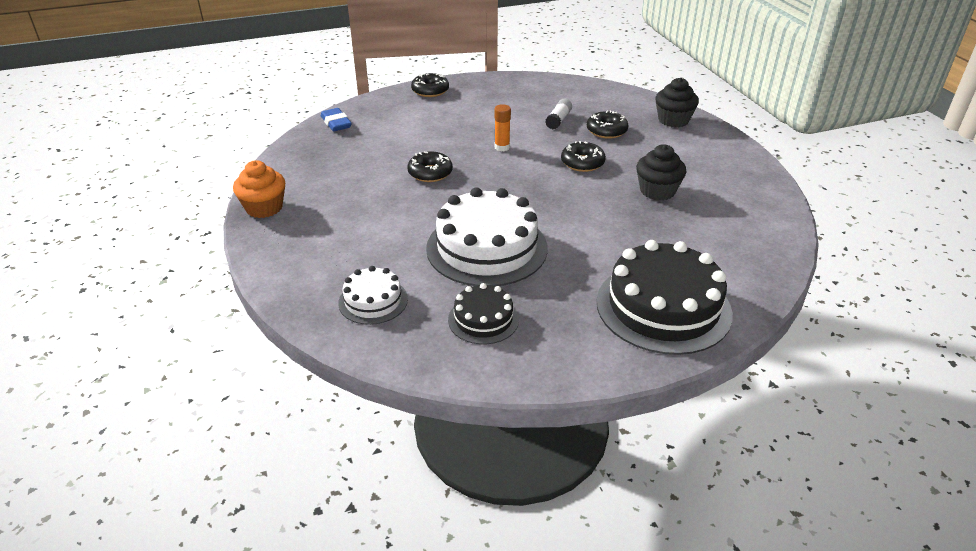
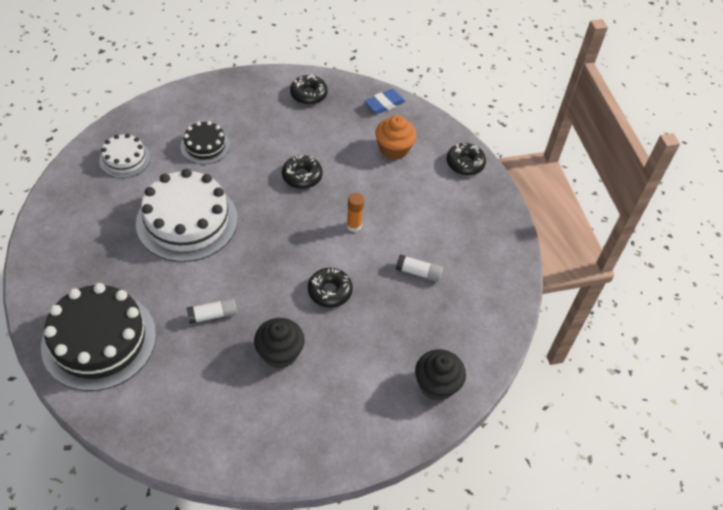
camera: 80 degrees right, 15 degrees up
(264, 208) = (244, 83): orange cupcake -> orange cupcake (394, 149)
(483, 319) = (97, 222): black cake -> black cake (205, 146)
(606, 131) = (400, 316): black donut -> black donut (308, 94)
(618, 229) = (212, 315): none -> white glue stick

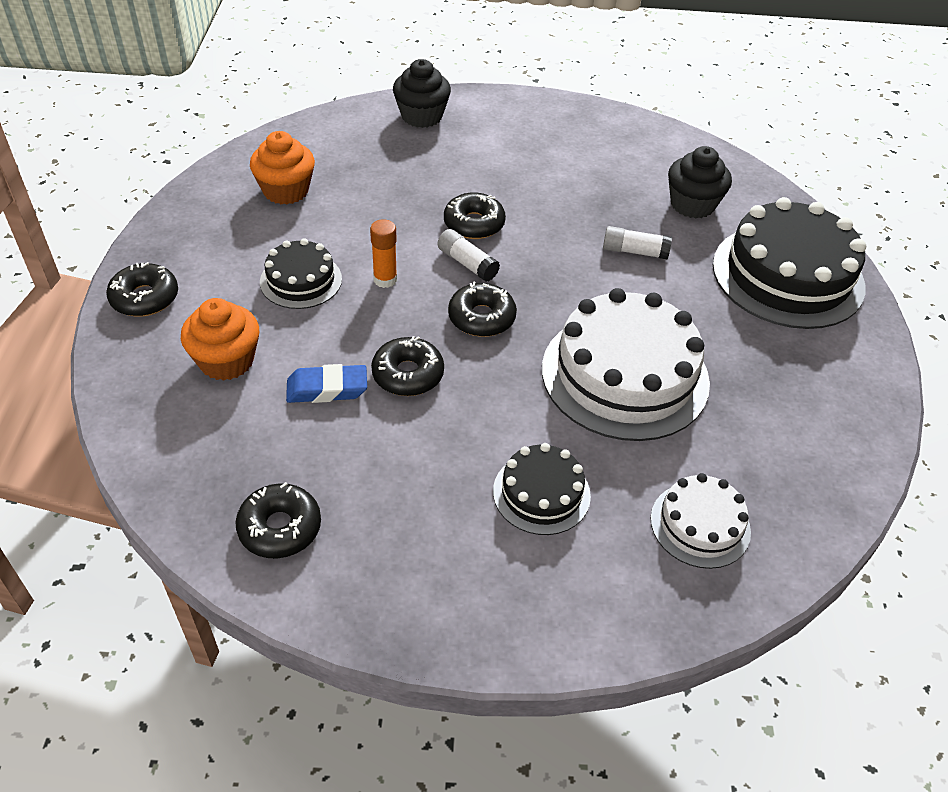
camera: 150 degrees left, 5 degrees down
(279, 353) = (571, 192): black cupcake -> black cupcake (692, 204)
(284, 224) = (481, 318): none -> black donut
(384, 104) = (160, 447): blue eraser -> blue eraser (327, 389)
(398, 206) = (301, 280): none -> black cake
(418, 272) = (349, 203): white glue stick -> white glue stick (467, 263)
(464, 265) = (286, 191): none -> orange cupcake

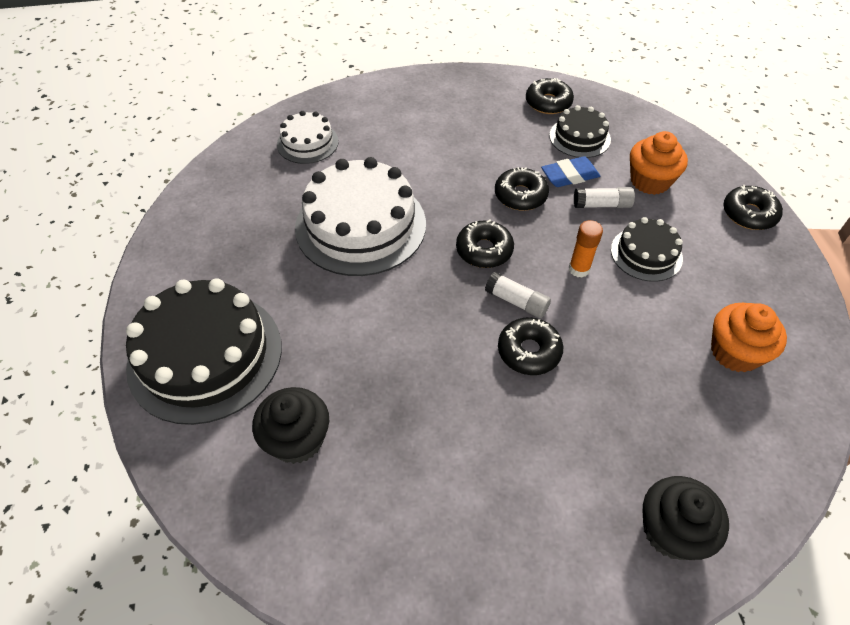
camera: 170 degrees right, 5 degrees up
(541, 493) = (407, 142): black cake -> black cake (579, 137)
(634, 251) = (360, 352): white glue stick -> white glue stick (602, 205)

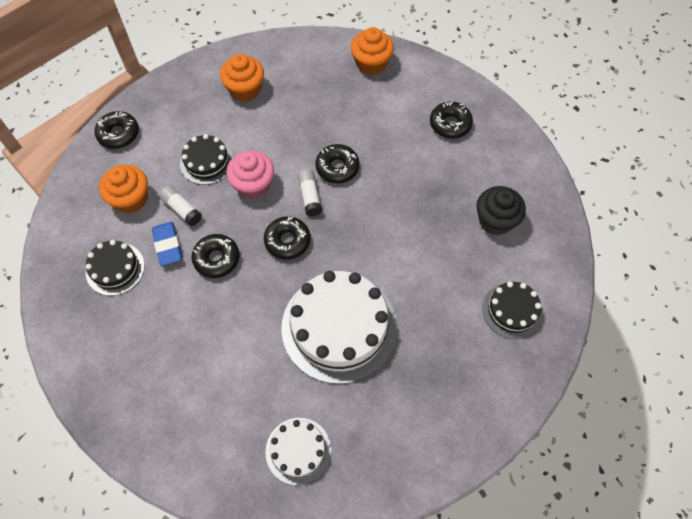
camera: 135 degrees left, 10 degrees up
(205, 355) = (512, 310): black cake -> black cake, size x0.52
(548, 103) = (85, 320): black donut -> black donut (450, 124)
(569, 176) = (168, 245): blue eraser -> blue eraser turned 45 degrees clockwise
(579, 269) = (253, 185): orange glue stick -> pink cupcake
(671, 530) = (371, 63): black cupcake -> orange cupcake

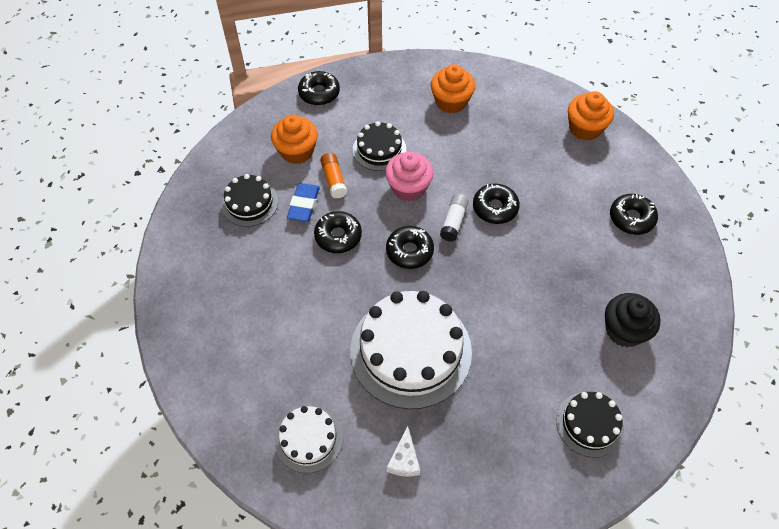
camera: 30 degrees right, 5 degrees down
(182, 209) = (334, 180): white glue stick -> orange glue stick
(387, 421) = (404, 459): none -> white cheese

